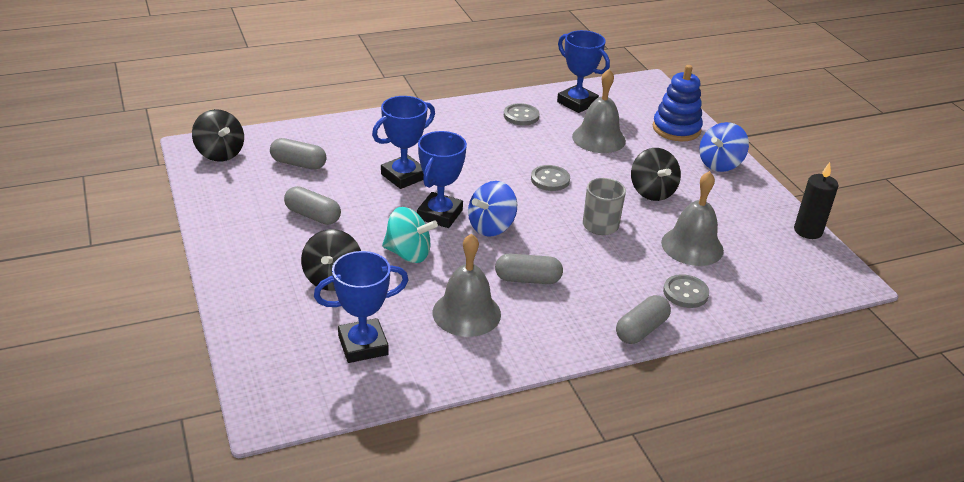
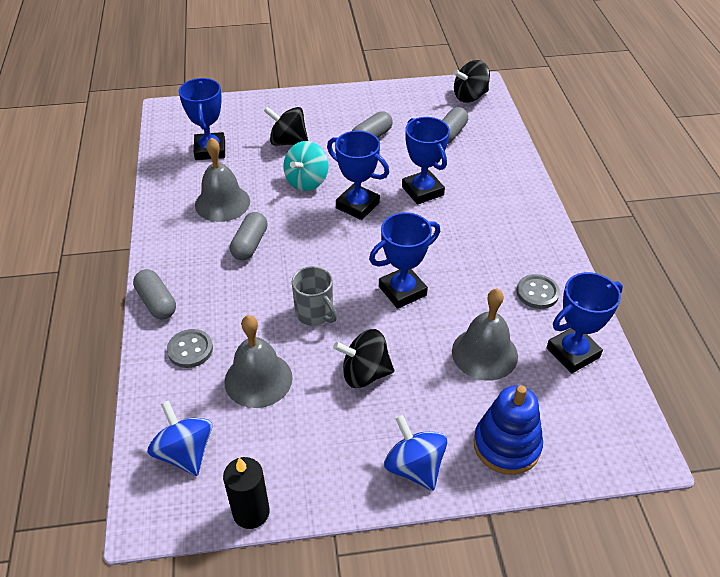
camera: 105 degrees right, 10 degrees up
(491, 227) = (331, 234): blue spinning top -> blue spinning top (185, 453)
(550, 179) = (402, 291): grey button -> blue trophy

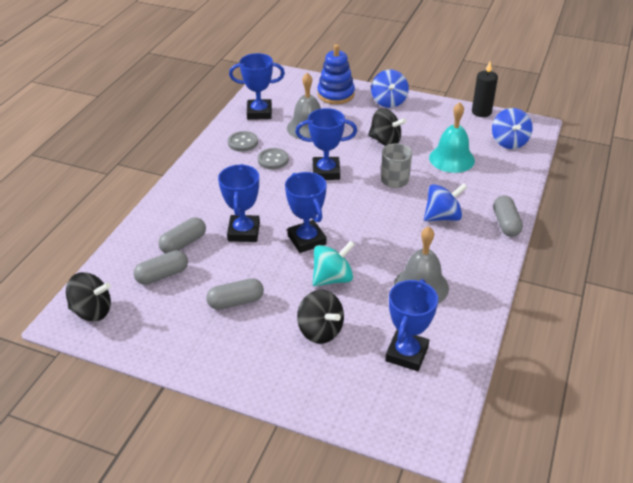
camera: 150 degrees left, 5 degrees down
(190, 350) = (490, 187): grey button -> grey button (273, 160)
(233, 283) = (442, 217): none -> blue spinning top
(250, 244) = (415, 240): grey capsule -> grey capsule (183, 243)
(258, 379) = (451, 159): grey bell -> turquoise bell

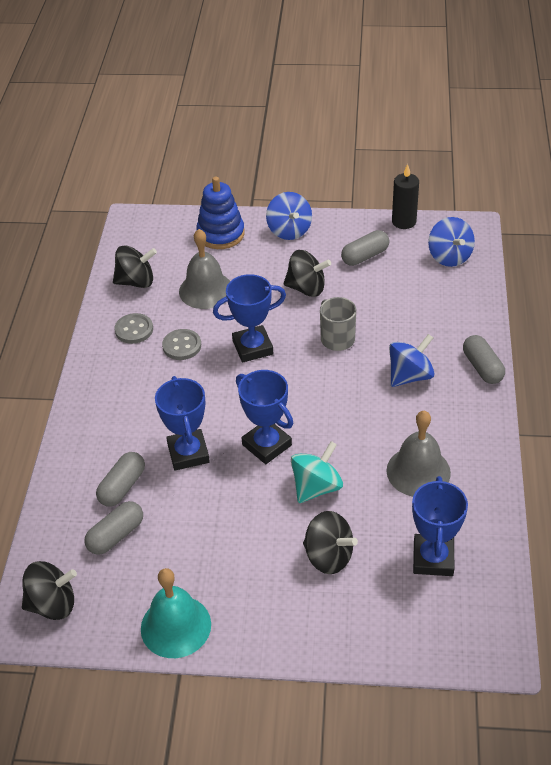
camera: 15 degrees left, 5 degrees up
(236, 302) = (218, 546): grey capsule -> grey capsule (365, 256)
(259, 112) = (136, 282): blue trophy -> black spinning top
(451, 159) = (392, 295): turquoise bell -> turquoise bell (176, 626)

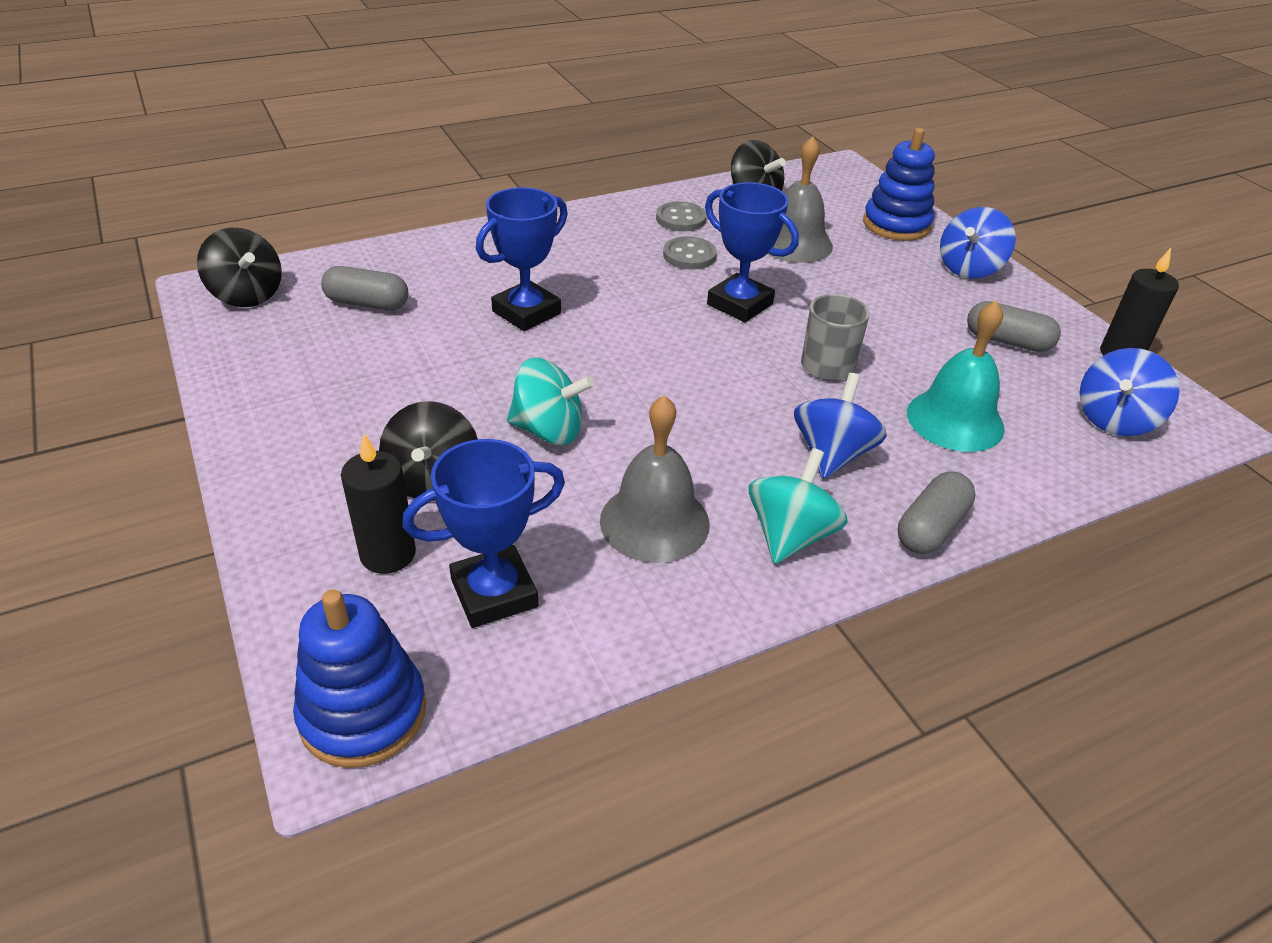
camera: 55 degrees right, 5 degrees down
(122, 487) = (442, 285): grey capsule -> none
(176, 626) = (252, 388): turquoise bell -> turquoise bell (955, 420)
(266, 445) = (588, 366): blue trophy -> none
(306, 288) = (887, 312): black spinning top -> none
(378, 596) = (388, 554): none -> black candle
(410, 376) = (832, 454): blue spinning top -> blue spinning top turned 90 degrees counterclockwise
(458, 422) = (790, 535): none -> turquoise spinning top
(485, 638) = (363, 713): none -> blue stacking toy

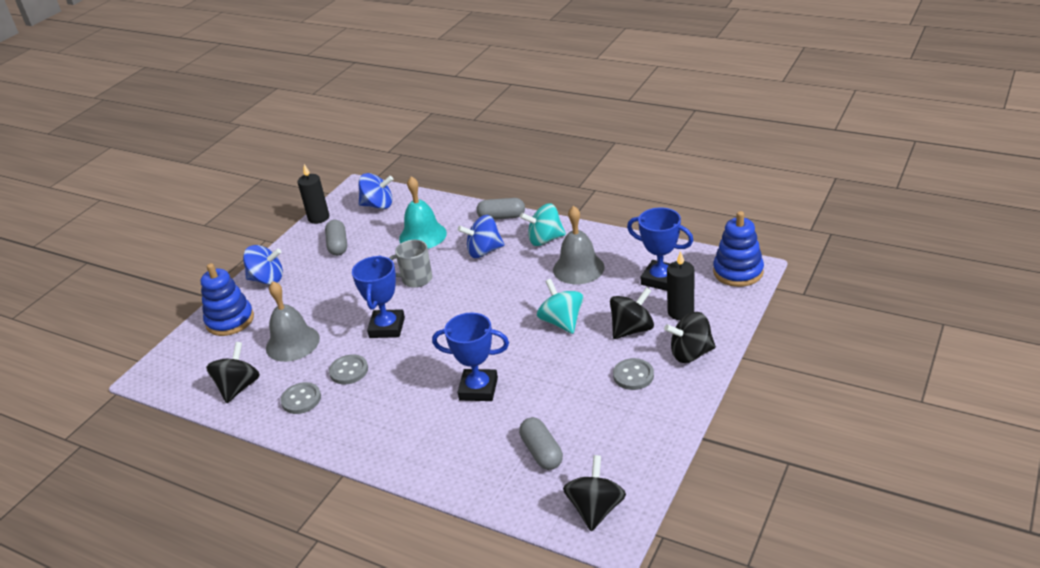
camera: 120 degrees left, 5 degrees down
(300, 499) = (690, 353): none -> black spinning top
(354, 425) = (633, 375): none -> grey button

